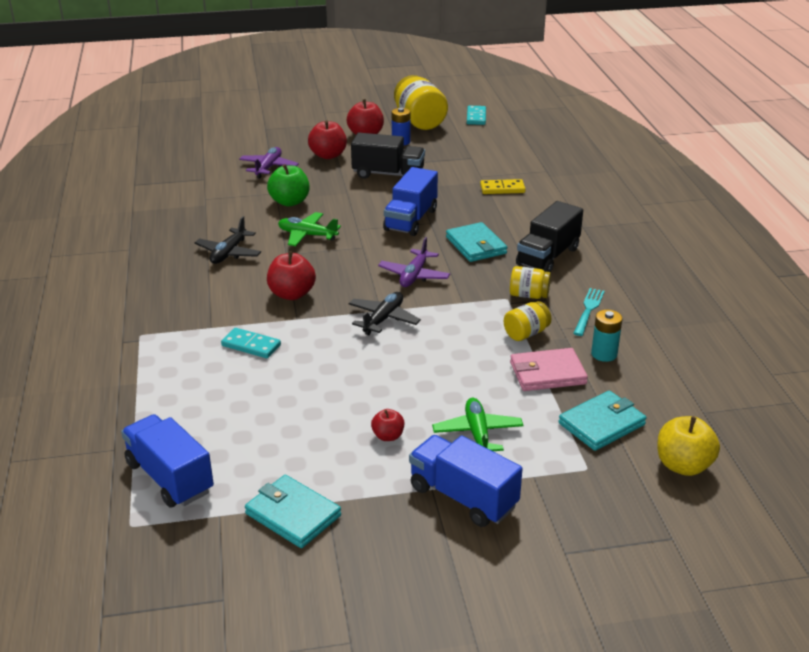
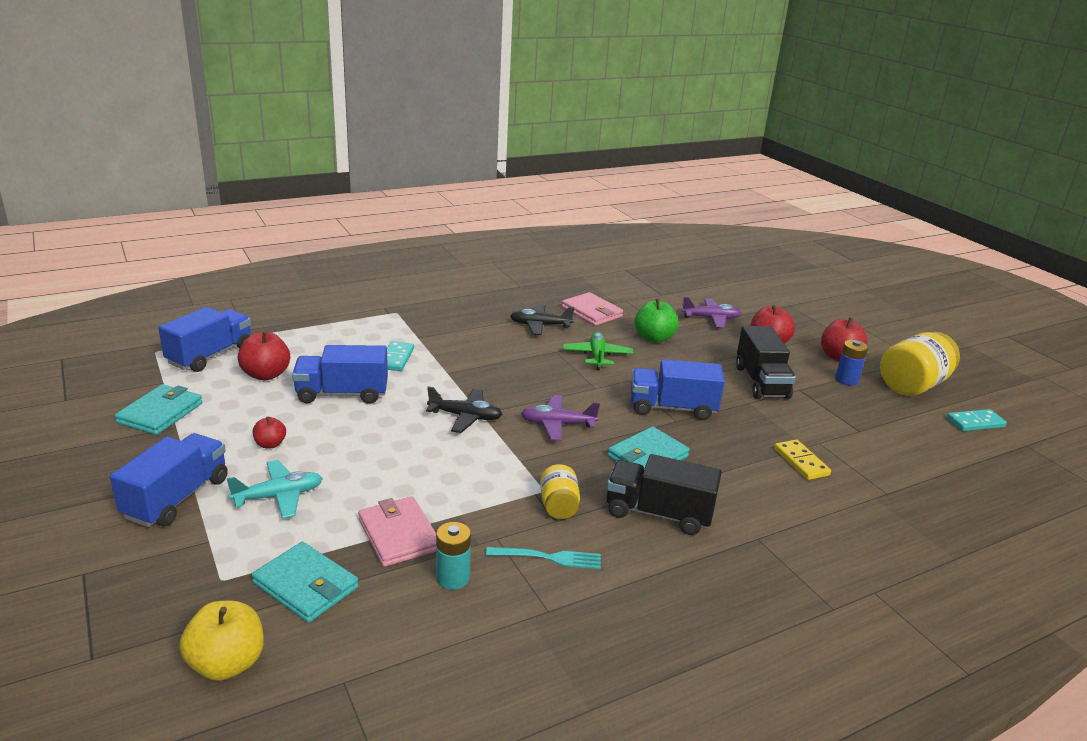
camera: 70 degrees right, 5 degrees down
(218, 221) = (591, 312): none -> pink wallet
(292, 294) = (487, 364): red apple -> red apple (266, 375)
(309, 385) = (342, 394): none -> blue truck
(477, 433) = (279, 496): green plane -> turquoise plane
(526, 333) = (475, 511): yellow jar -> none

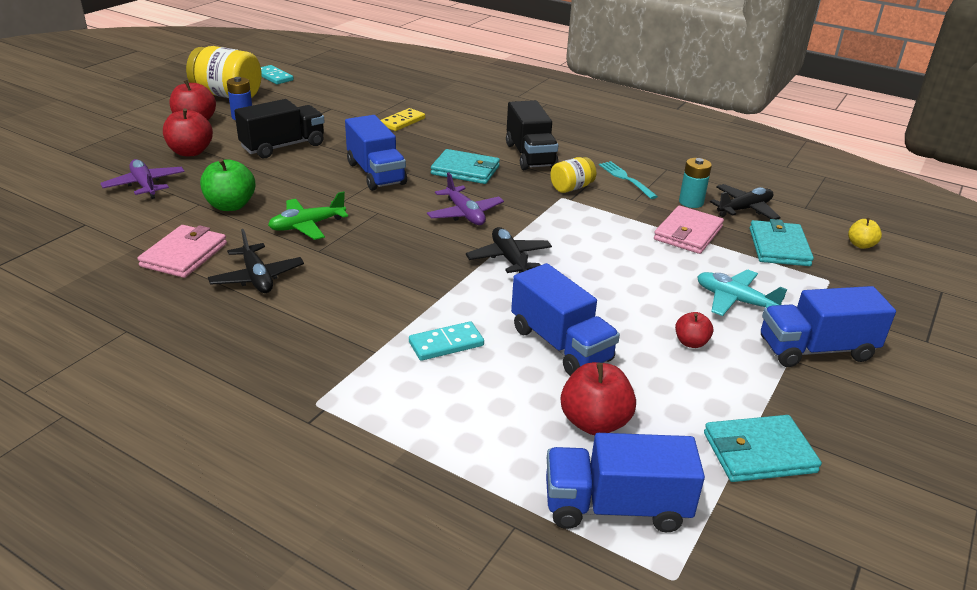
camera: 120 degrees left, 5 degrees up
(227, 664) = (860, 245): yellow apple -> yellow apple, size x0.57
(396, 614) = (744, 209): none -> black plane

